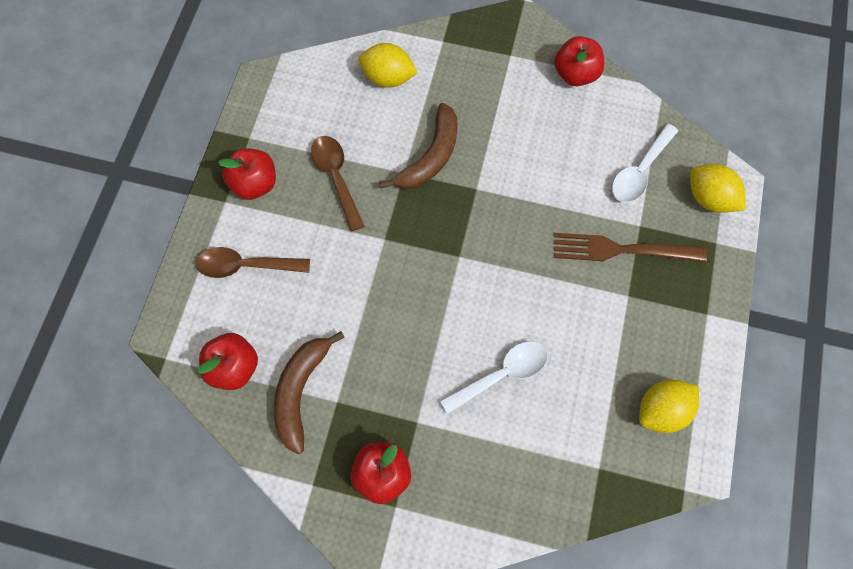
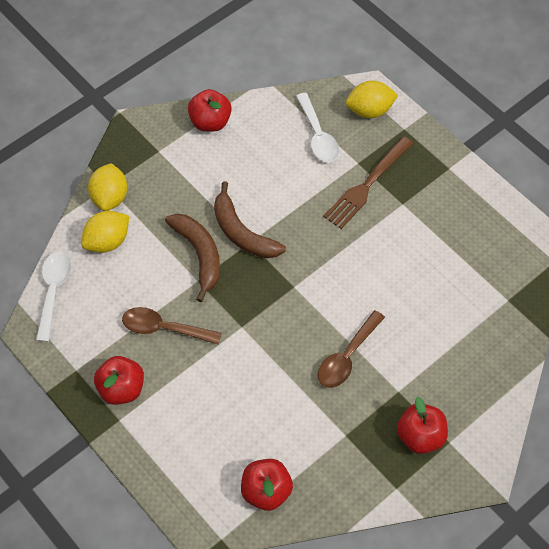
camera: 55 degrees left, 10 degrees down
(246, 266) = (188, 435): brown spoon -> brown spoon (347, 357)
(300, 392) = (320, 455): brown banana -> brown banana (242, 233)
(502, 374) = (402, 316): white spoon -> white spoon (53, 291)
(661, 410) = (494, 238): yellow lemon -> yellow lemon (110, 198)

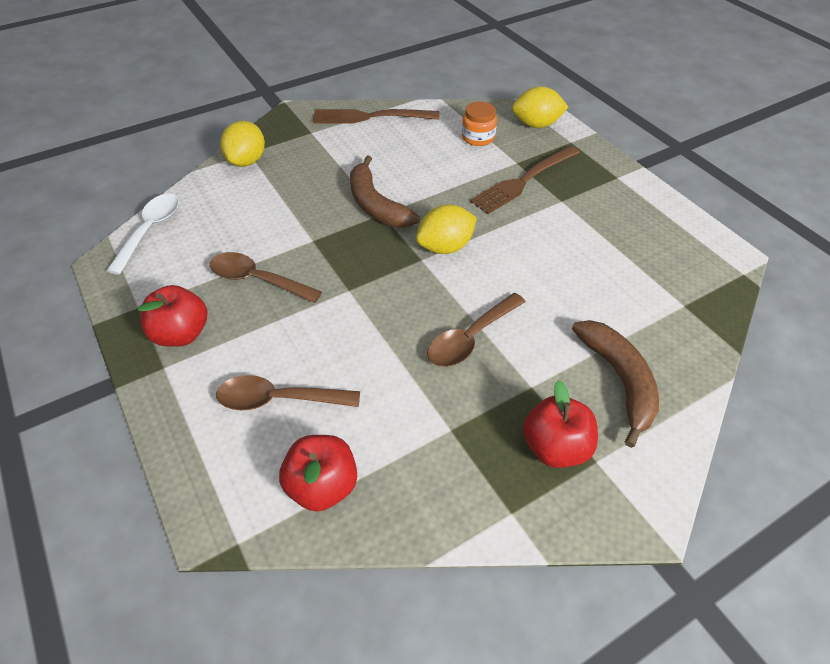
camera: 10 degrees right, 10 degrees down
(107, 242) = (228, 195): yellow lemon -> yellow lemon (445, 247)
(199, 255) = (322, 218): brown banana -> brown banana (619, 380)
(210, 122) = (370, 117): red apple -> brown fork
(215, 432) = (278, 399): none -> brown spoon
(318, 135) = (478, 137): white spoon -> orange jar

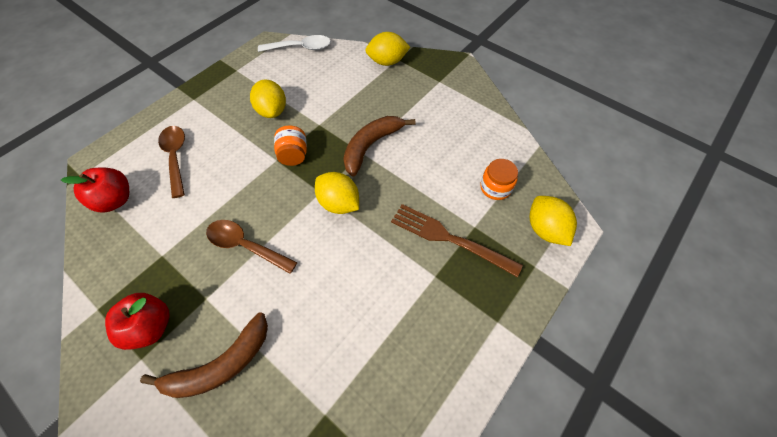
camera: 70 degrees right, 10 degrees up
(181, 334) = (219, 96): red apple -> none
(257, 280) = (272, 111): brown spoon -> yellow lemon
(351, 272) = (293, 155): none -> orange jar
(370, 117) = (480, 108): brown fork -> none

